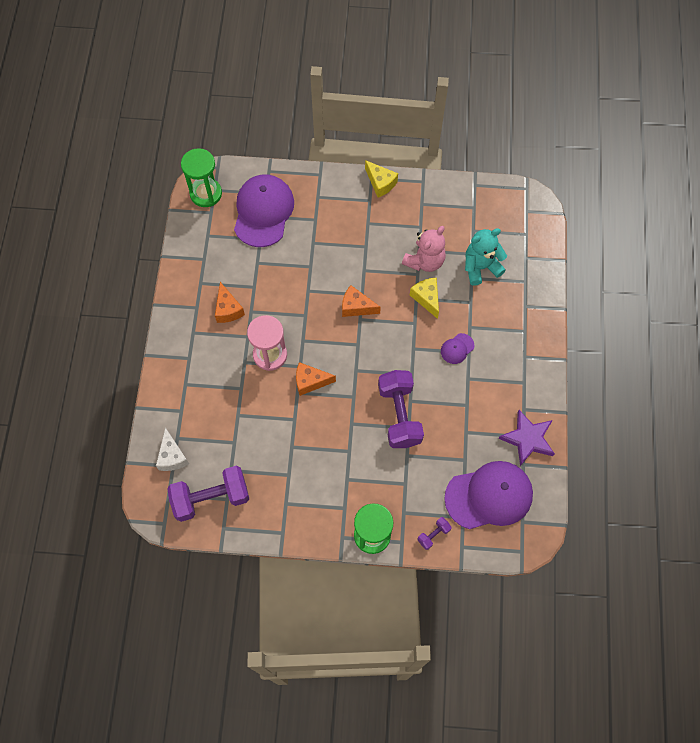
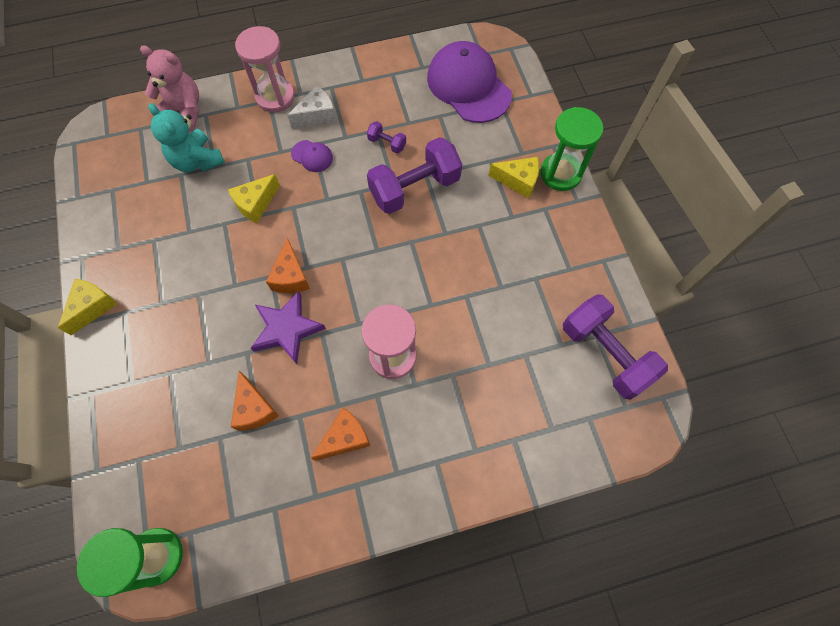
camera: 110 degrees left, 0 degrees up
(172, 456) = (578, 424): white cheese -> white cheese (317, 115)
(263, 212) = (172, 451): purple cap -> none
(310, 381) = (410, 295): orange cheese -> orange cheese (254, 408)
(377, 497) = (518, 181): none -> yellow cheese
(424, 261) = (203, 220): pink teddy bear -> pink teddy bear (184, 111)
(433, 535) = (531, 121): purple dumbbell -> purple dumbbell (387, 143)
(526, 336) = (275, 97): none -> pink hourglass
(527, 439) = (393, 69): purple star -> purple star (287, 329)

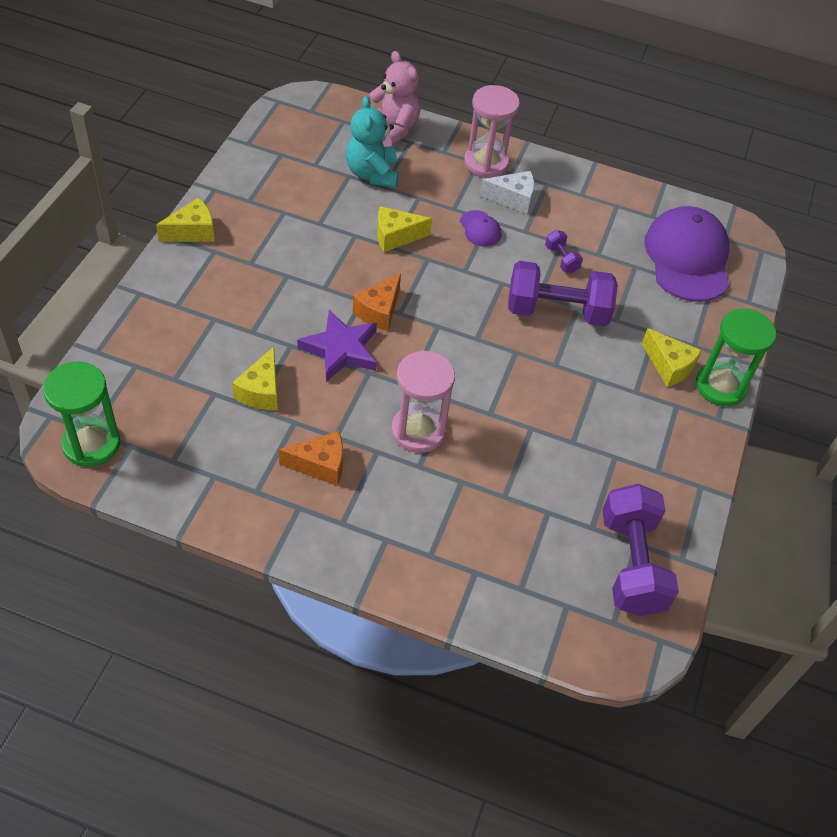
camera: 30 degrees right, 15 degrees down
(254, 408) = (261, 391): orange cheese -> yellow cheese

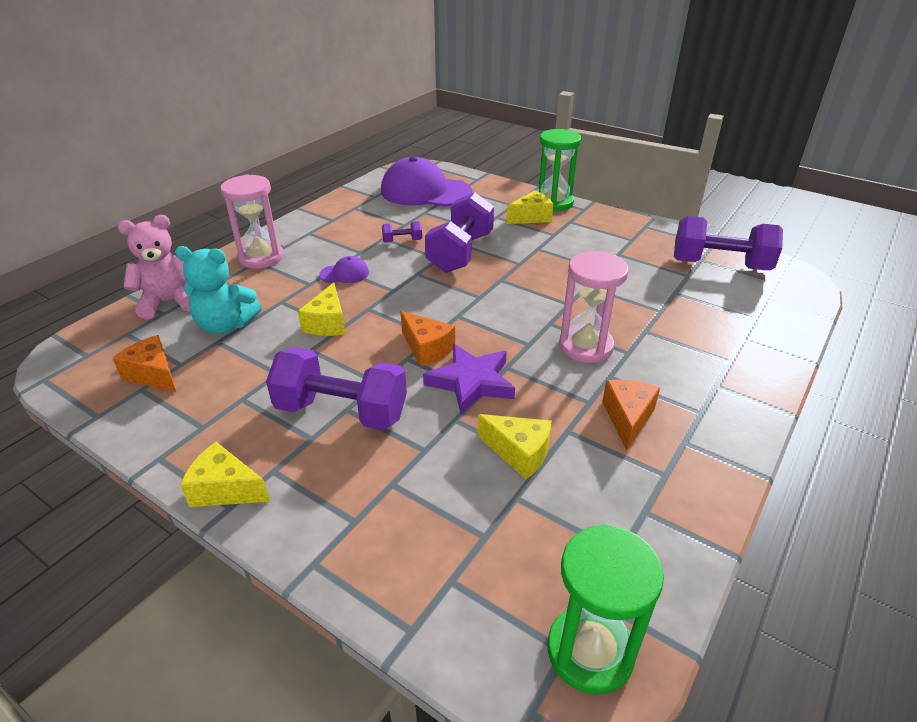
camera: 70 degrees left, 15 degrees down
(193, 232) = (225, 489): yellow cheese -> yellow cheese turned 60 degrees counterclockwise
(283, 273) = (341, 411): none -> purple dumbbell
(298, 154) = (153, 374): none -> orange cheese
(513, 199) = (317, 251): white cheese -> none

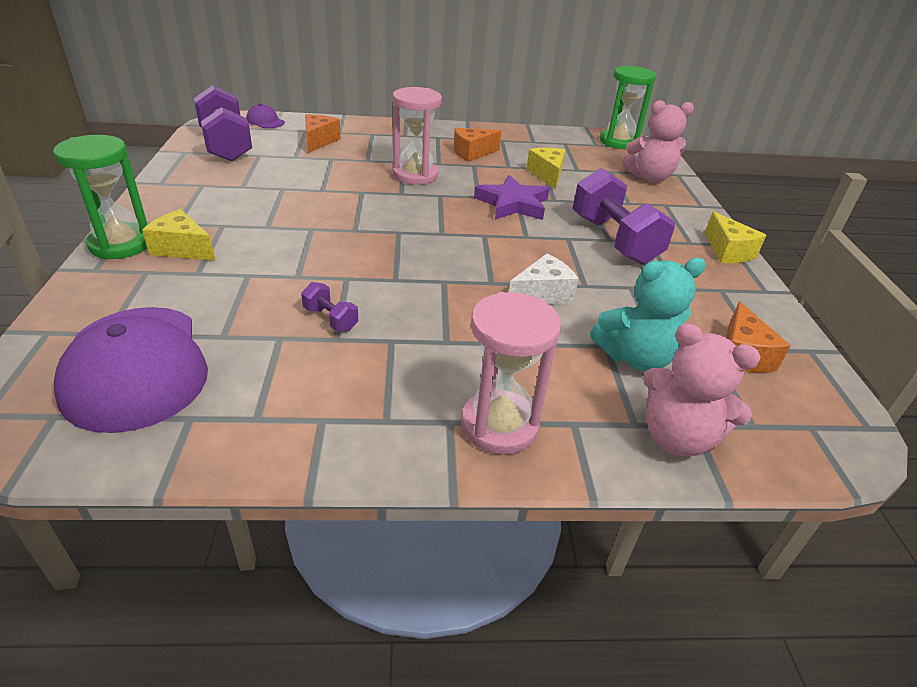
camera: 130 degrees left, 0 degrees up
(225, 325) = (635, 357): turquoise teddy bear -> turquoise teddy bear turned 105 degrees clockwise
(327, 323) = (542, 294): yellow cheese -> white cheese
(344, 274) = (452, 327): purple cap -> purple cap (265, 121)
(426, 349) = (504, 232): orange cheese -> orange cheese (319, 141)
(431, 573) = (650, 177): none -> pink teddy bear
(460, 253) = (321, 268): purple dumbbell -> none

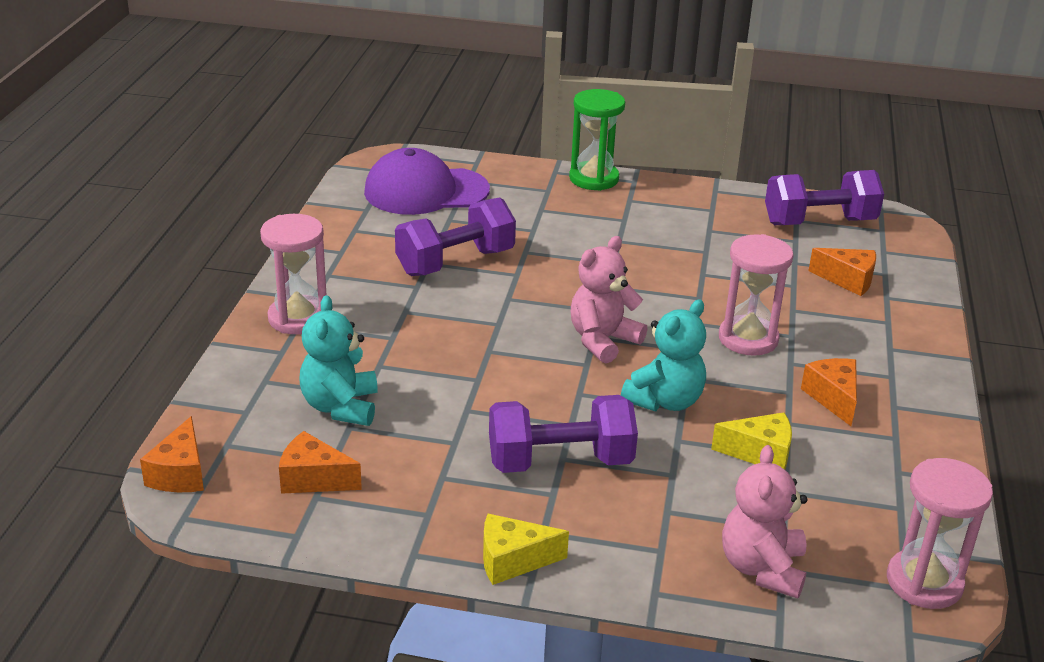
camera: 105 degrees right, 5 degrees down
(182, 248) = (582, 203): yellow cheese -> none
(265, 121) = (909, 247): purple cap -> none
(330, 319) = (455, 262): purple dumbbell -> purple dumbbell, size x2.25
(513, 204) = (665, 401): purple star -> turquoise teddy bear
(542, 294) = (458, 377): white cheese -> none
(618, 142) = (924, 582): green hourglass -> pink hourglass
(677, 437) = (239, 397): pink teddy bear -> pink teddy bear (602, 341)
(823, 449) = (180, 473): none -> orange cheese

